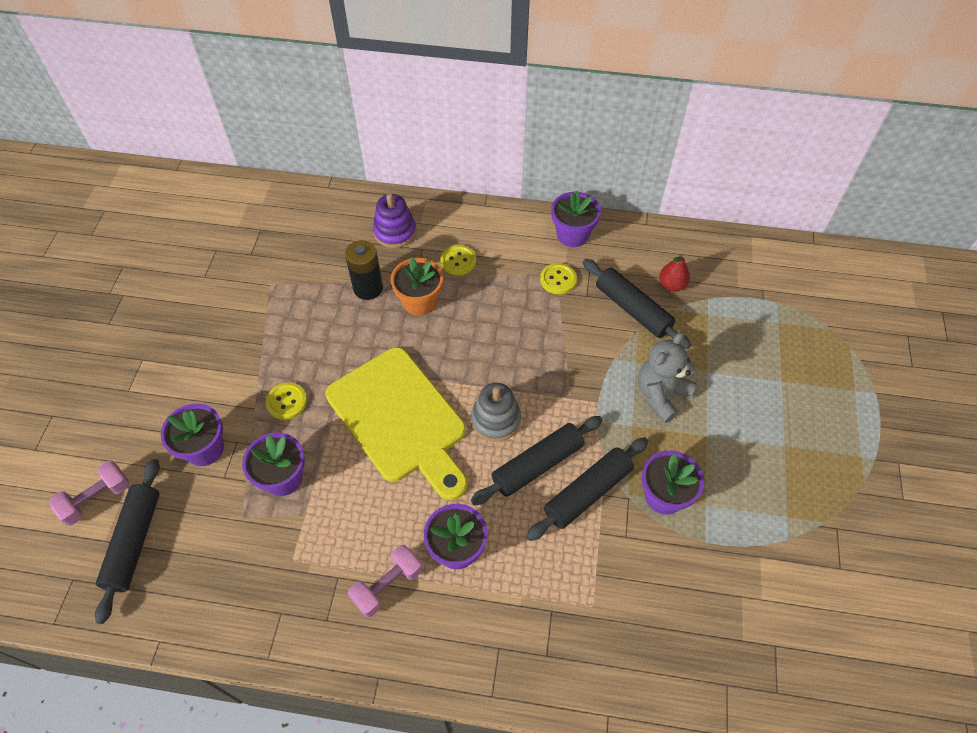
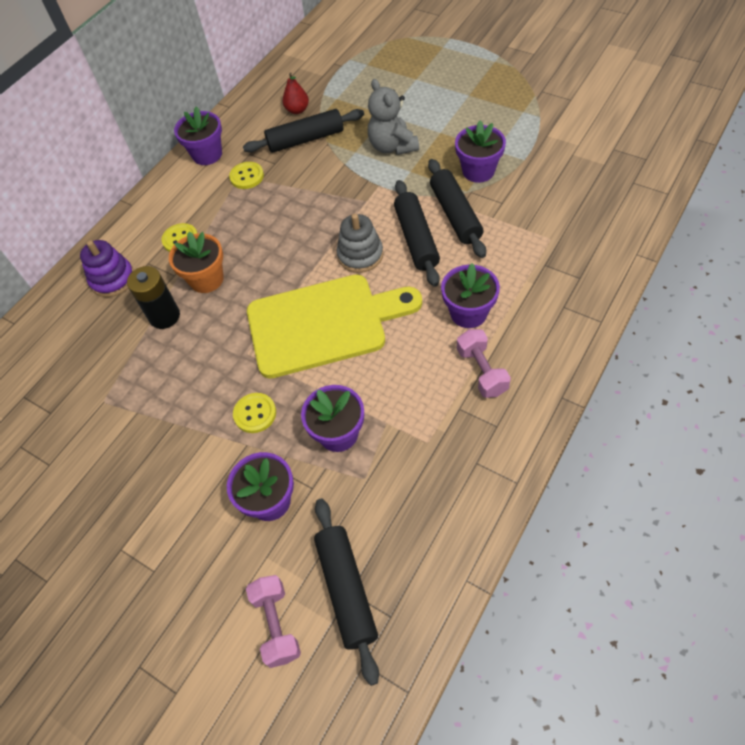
camera: 60 degrees left, 0 degrees up
(134, 542) = (347, 590): black rolling pin -> black rolling pin turned 45 degrees clockwise

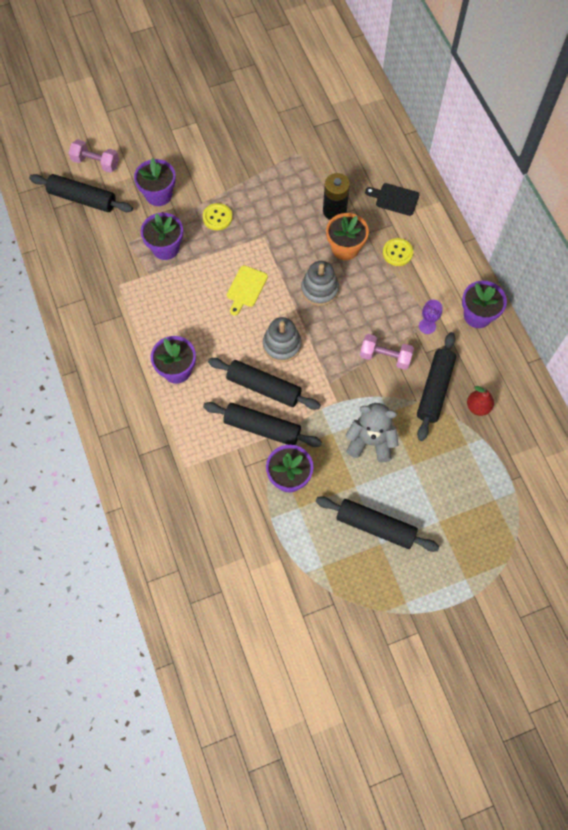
camera: 120 degrees right, 10 degrees up
(113, 279) = (394, 199): purple stacking toy -> black cutting board
(247, 176) = (427, 326): yellow button -> purple goblet
(273, 267) = (319, 289): none -> grey stacking toy
(324, 324) = (246, 288): yellow cutting board -> yellow cutting board, size x0.41
(458, 105) = (375, 526): none -> black rolling pin
(481, 371) = (132, 344): pink dumbbell -> pink dumbbell (385, 357)

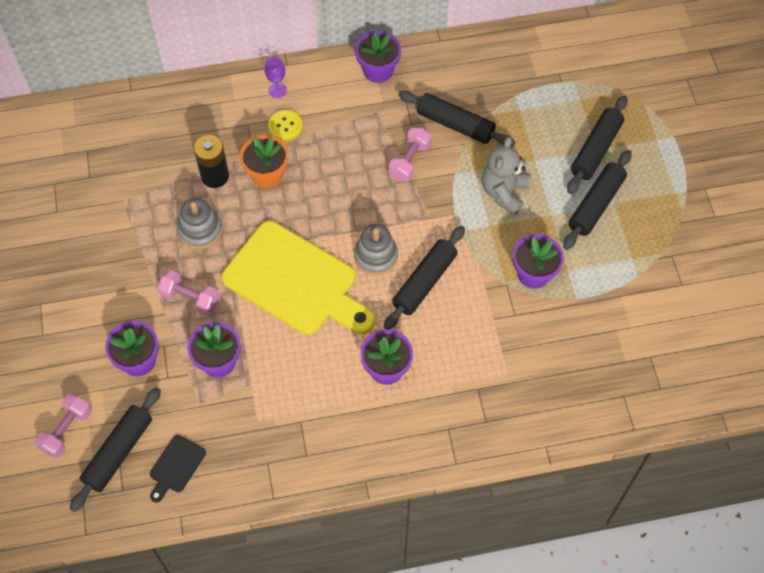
camera: 80 degrees left, 5 degrees down
(217, 217) = (190, 299): yellow button -> pink dumbbell
(246, 288) = (295, 282): yellow cutting board -> yellow cutting board, size x2.41
(262, 428) = (473, 291): black rolling pin -> black rolling pin (596, 150)
(319, 289) = (314, 208): grey stacking toy -> grey stacking toy (200, 230)
(394, 199) = (215, 115): black cutting board -> black cutting board (176, 466)
(427, 326) = (381, 117): purple goblet -> purple goblet (277, 90)
(478, 407) = (481, 92): red pear -> none

